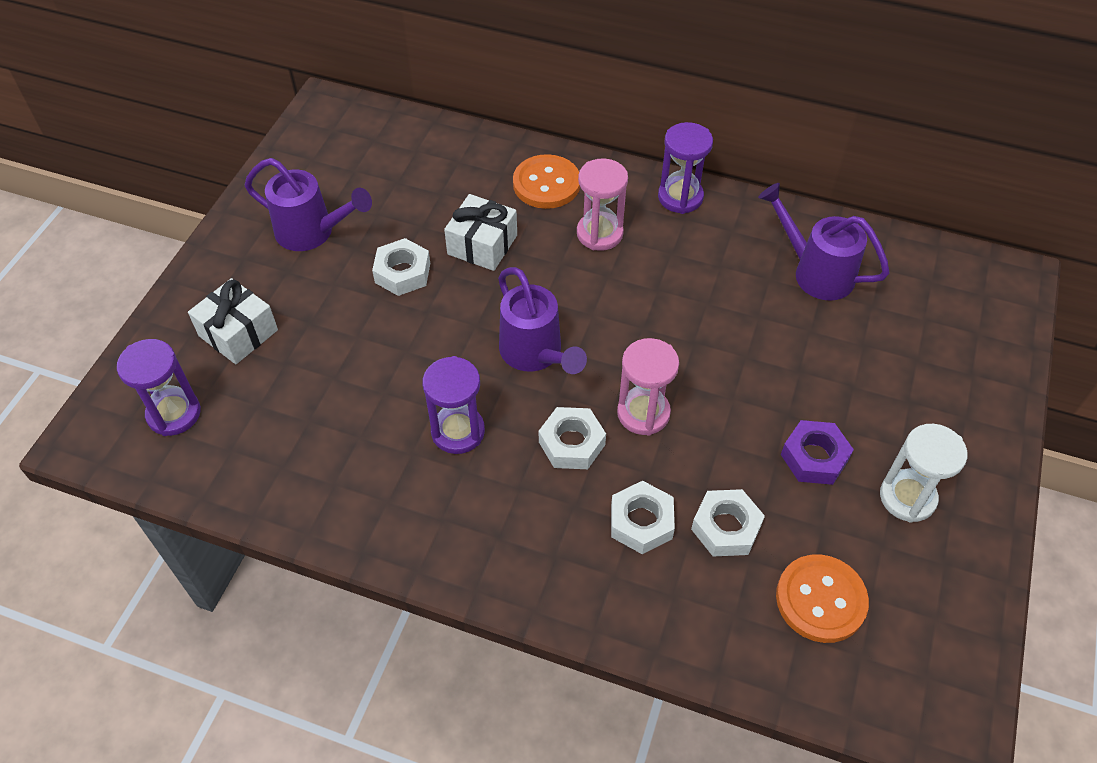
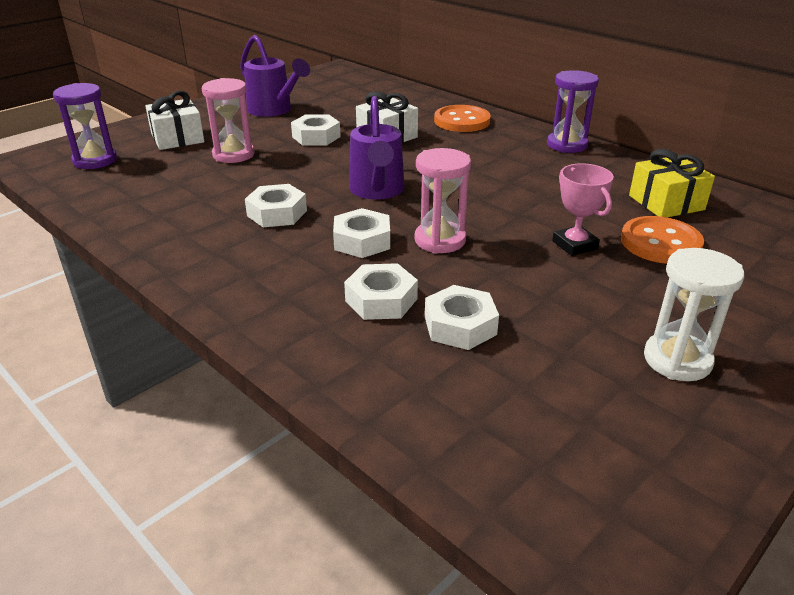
camera: 25 degrees right, 20 degrees down
(458, 431) = (277, 213): purple hourglass -> white nut
(599, 233) = (484, 148): pink hourglass -> pink hourglass (233, 155)
(765, 373) = (574, 245): none -> pink trophy
(814, 457) = (588, 306): purple nut -> none
(816, 272) = (666, 202): purple watering can -> yellow gift
(820, 600) = (523, 405): orange button -> orange button (660, 243)

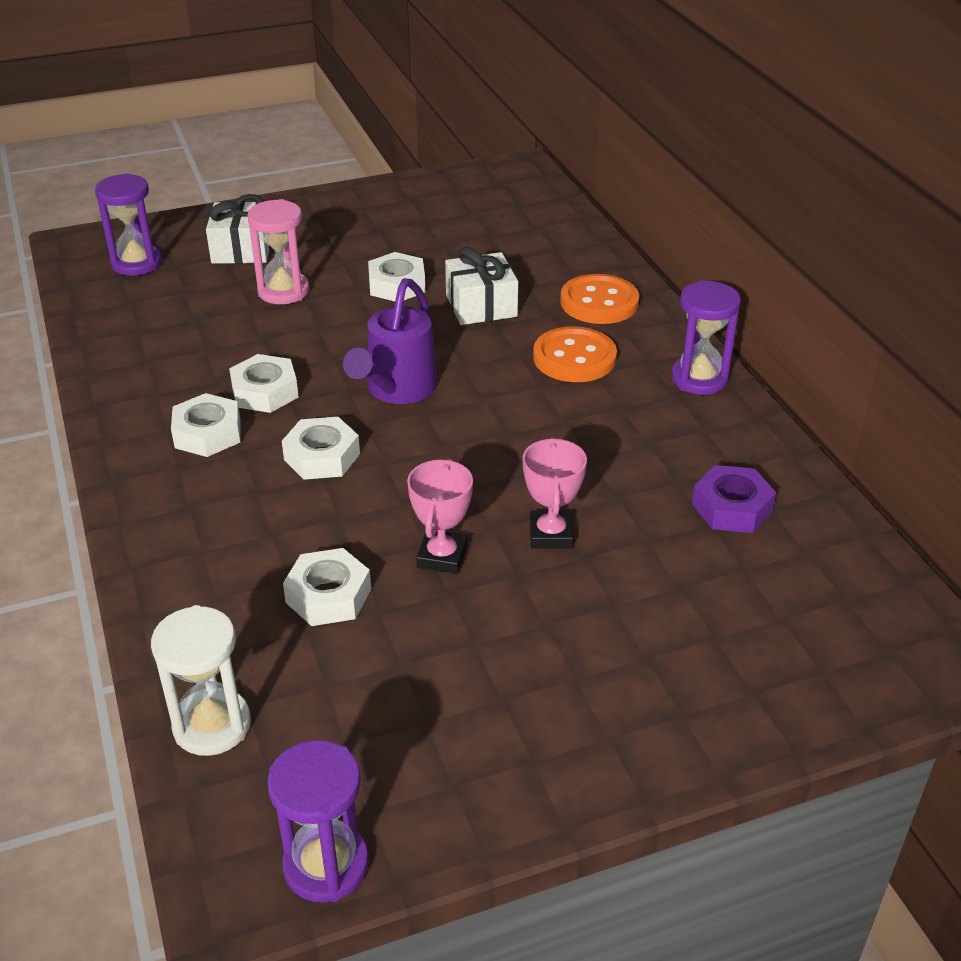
camera: 25 degrees right, 5 degrees up
(273, 110) = (381, 228): purple watering can -> none
(381, 300) = (278, 539): white nut -> white nut (208, 433)
(440, 240) = (405, 481): pink hourglass -> none
(516, 277) = (442, 557): none -> pink trophy
(660, 243) = (657, 564): orange button -> orange button (574, 358)
(666, 202) = (732, 508): yellow gift -> purple nut
(671, 524) = (326, 865): none -> purple hourglass
(677, 360) = (511, 714): white hourglass -> white hourglass (212, 725)

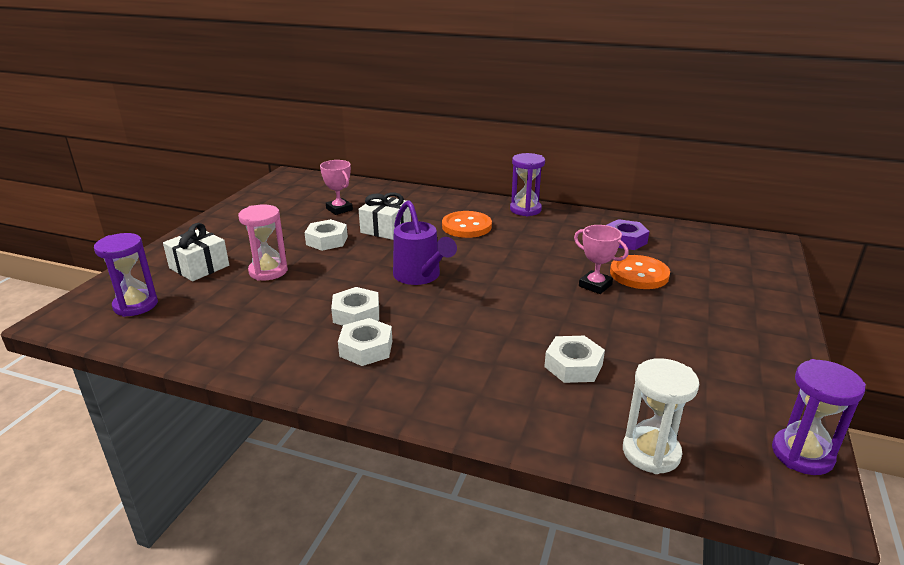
camera: 50 degrees left, 10 degrees down
(322, 457) = (446, 320): white nut -> none
(442, 557) = (579, 319): pink trophy -> pink trophy (339, 209)
(599, 302) = (433, 204): orange button -> orange button (639, 274)

